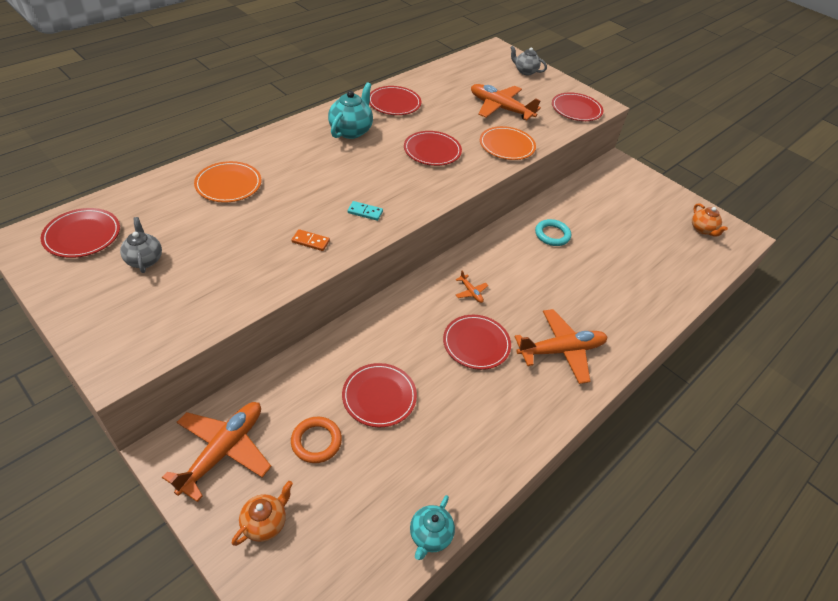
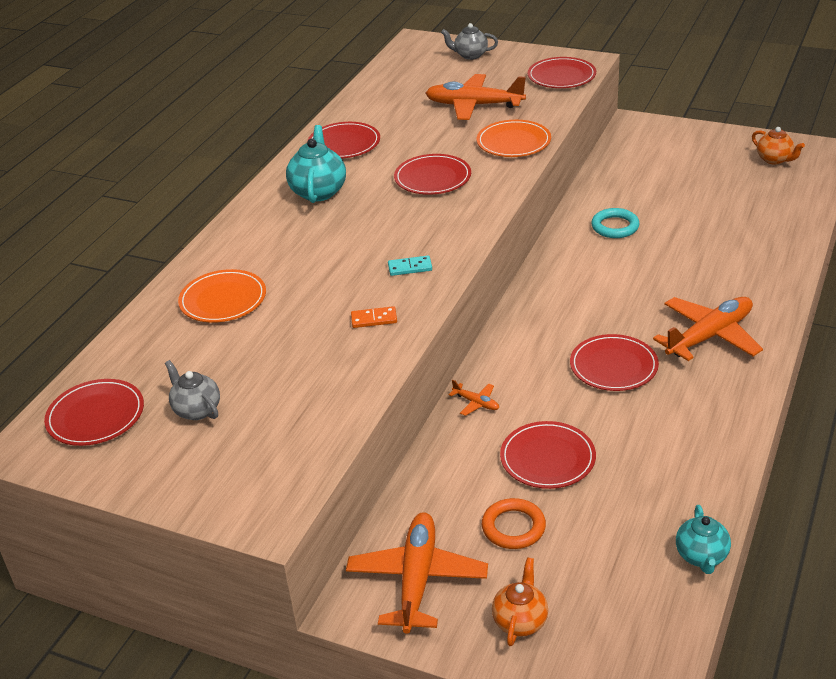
camera: 15 degrees left, 10 degrees down
(471, 292) = (568, 319): orange plane -> orange plane (476, 403)

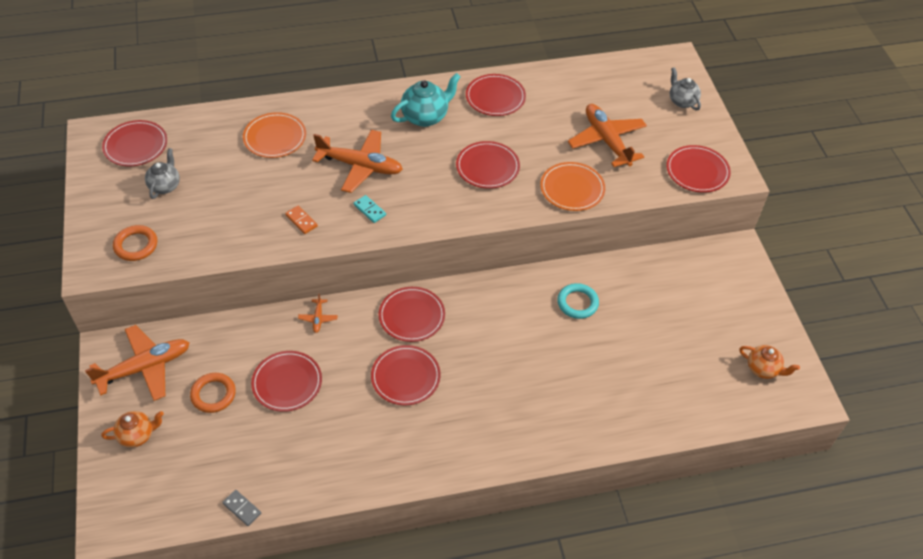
camera: 50 degrees right, 15 degrees up
(269, 465) = (136, 245): none -> orange ring
(536, 334) = (412, 316): none -> red plate
(701, 556) = (242, 508): turquoise teapot -> grey domino
(709, 336) = (479, 420): orange plane -> orange plane (360, 166)
(774, 160) = (763, 369): orange teapot -> orange teapot turned 75 degrees counterclockwise

